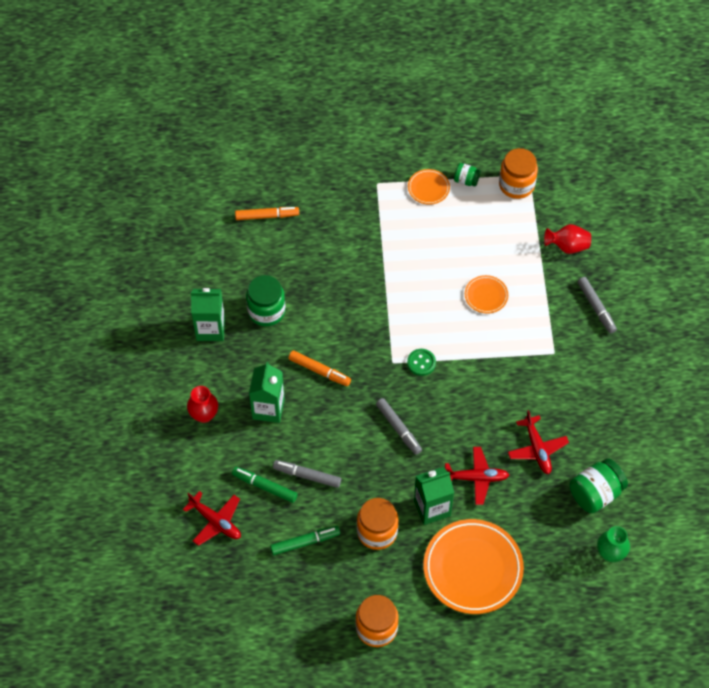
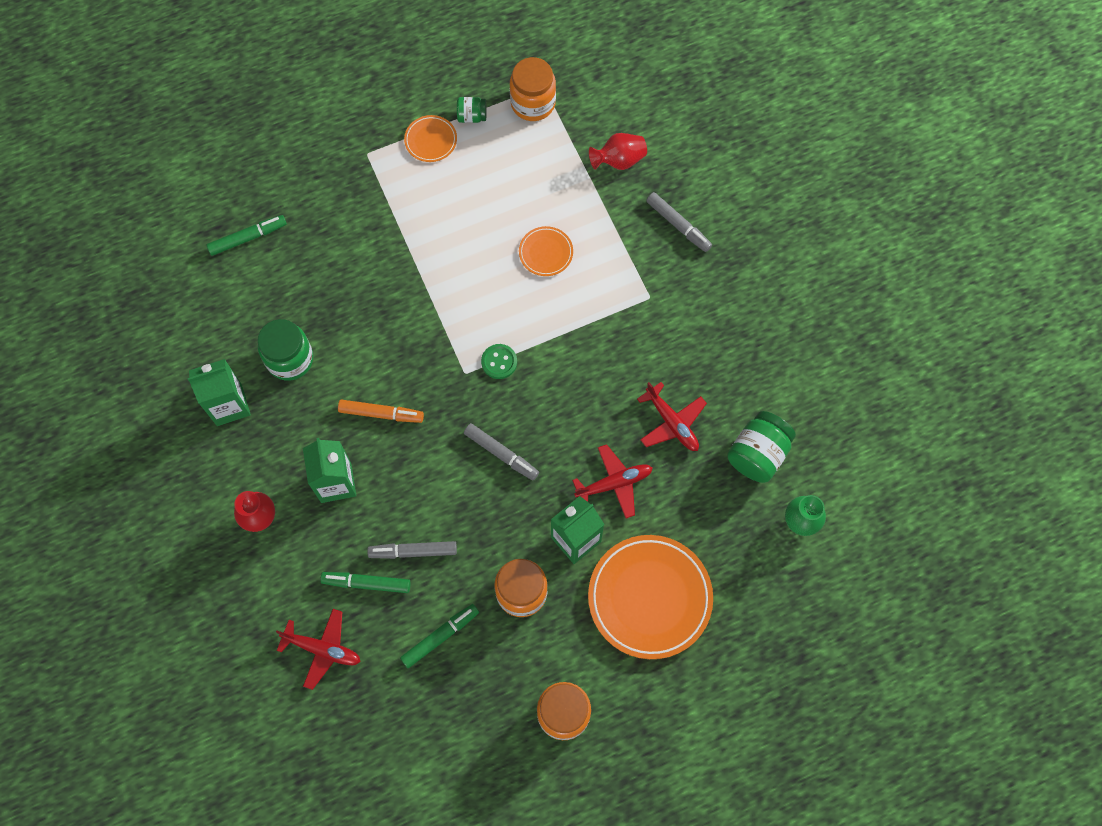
camera: 20 degrees left, 10 degrees up
(267, 216) = (248, 238): orange marker -> green marker

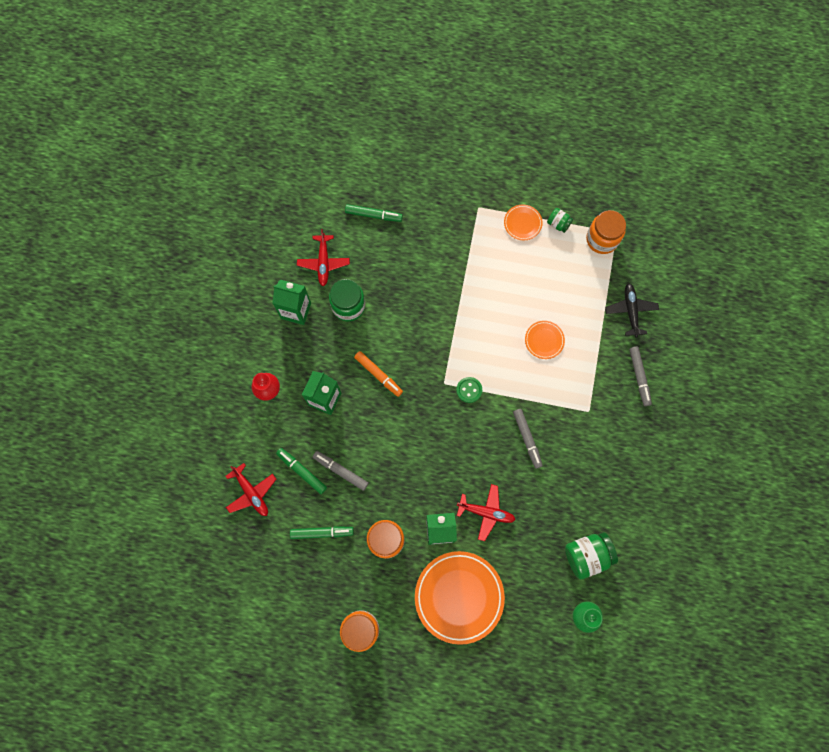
camera: 35 degrees right, 5 degrees up
(501, 454) = (432, 447): grey marker -> grey marker (527, 439)
(619, 160) = (630, 311): red vase -> black plane
(672, 423) = (547, 499): red plane -> red plane (323, 263)

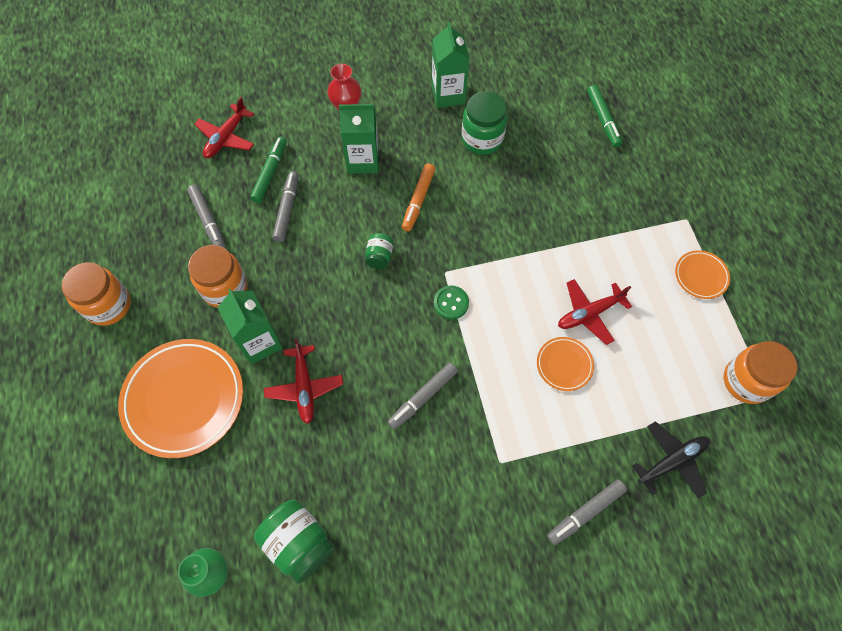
camera: 65 degrees right, 10 degrees down
(322, 532) = (208, 220): green marker -> grey marker
(323, 263) = (517, 97): red plane -> red plane (589, 313)
(558, 224) = (729, 318): green jar -> green jar (379, 257)

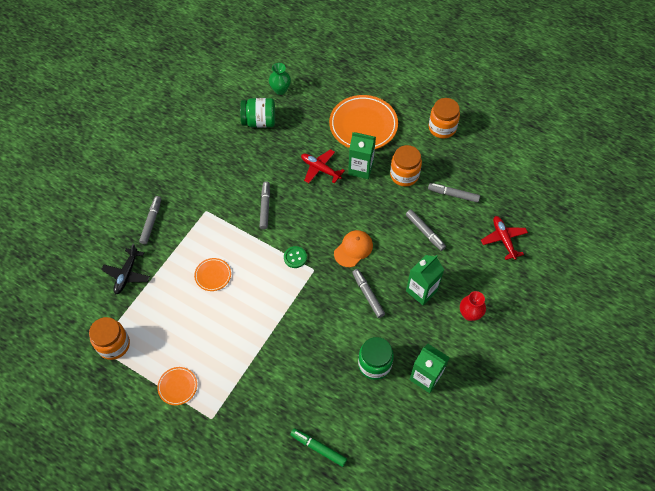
camera: 135 degrees right, 5 degrees down
(270, 173) = (457, 242): green marker -> none
(379, 257) = (353, 249): green jar -> orange cap
(418, 200) = (368, 295): orange marker -> grey marker
(589, 313) = (222, 311): red plane -> none

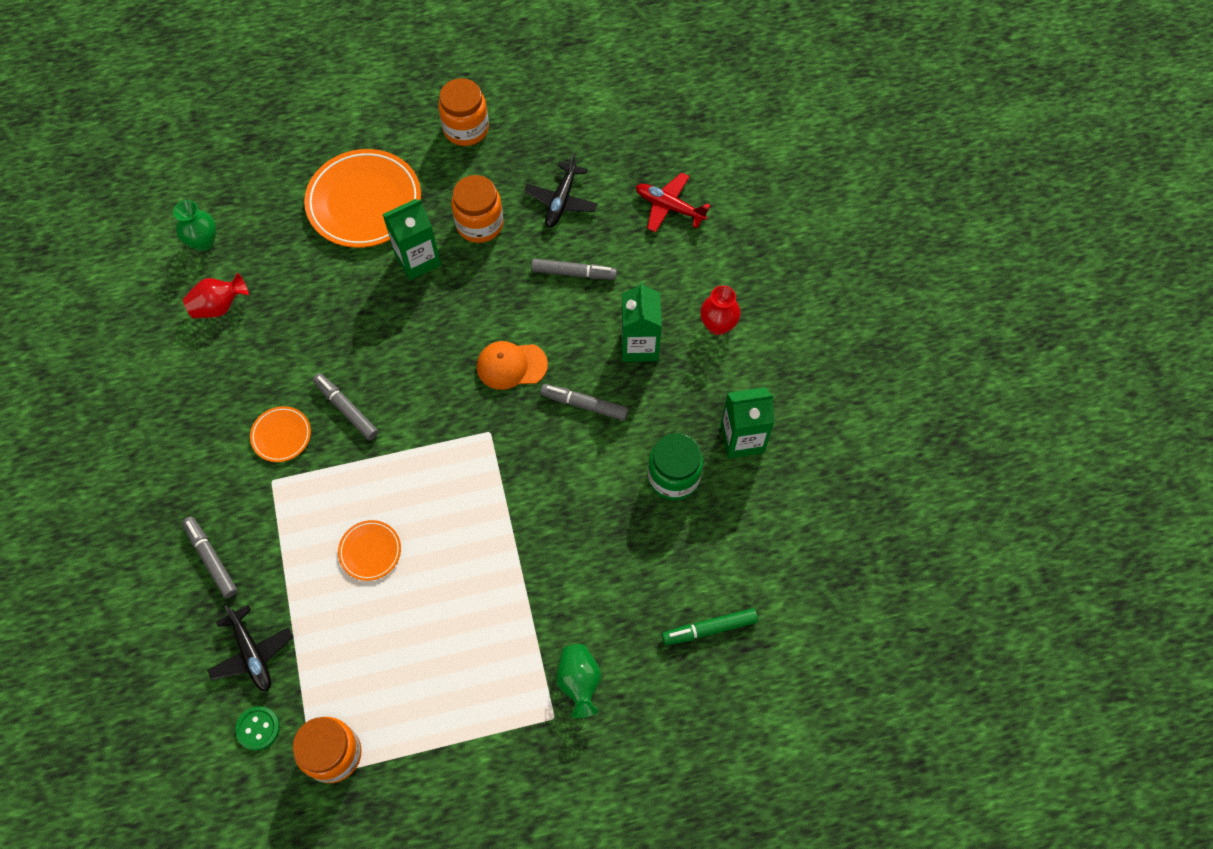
camera: 45 degrees left, 5 degrees up
(177, 386) = (472, 722): orange plate -> orange plate (281, 435)
(238, 414) = (579, 682): none -> green vase
(259, 121) = (219, 306): green jar -> red vase
(295, 257) = (451, 437): green button -> green button (258, 728)
(320, 169) = (367, 302): red plane -> none
(353, 249) = (511, 365): orange cap -> orange cap turned 90 degrees counterclockwise
(453, 195) = (561, 201): grey marker -> black plane

